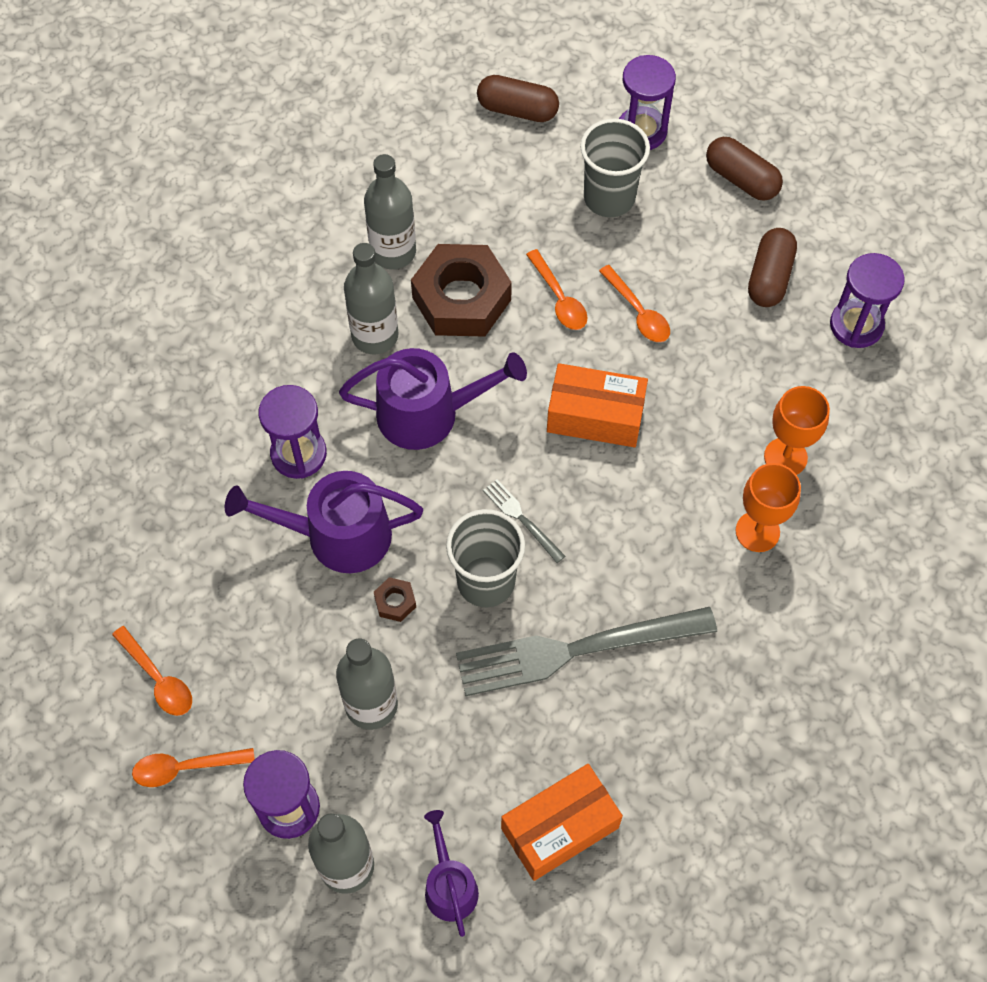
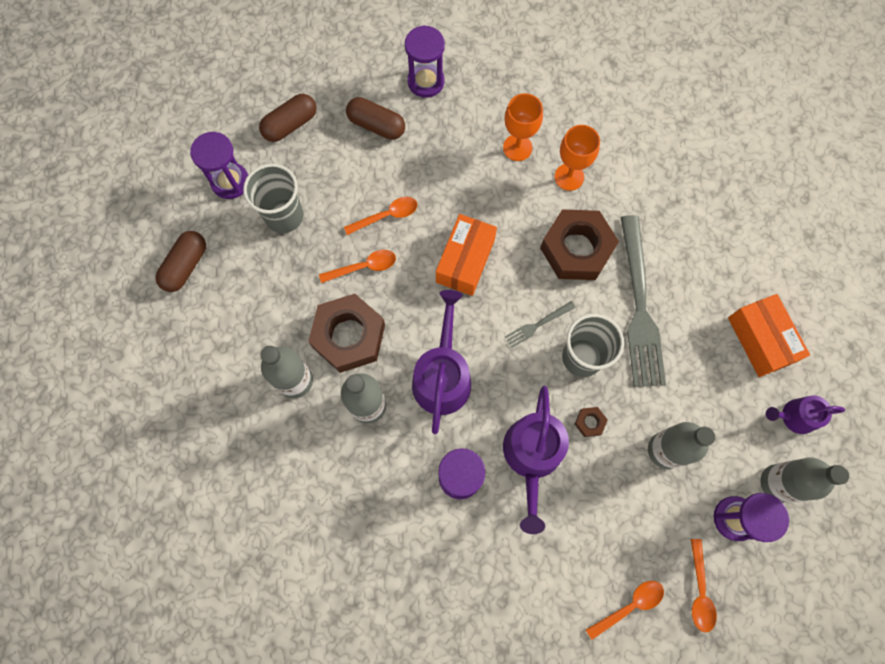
camera: 80 degrees left, 10 degrees up
(645, 555) = (576, 249): none -> brown nut

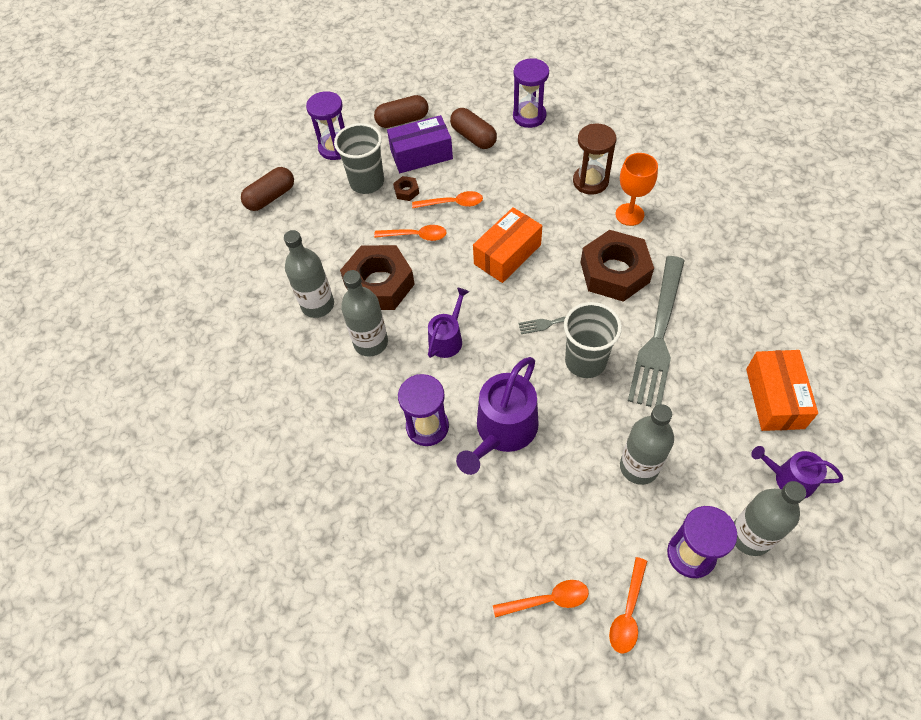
camera: 25 degrees right, 15 degrees down
(329, 164) = (421, 154): none -> purple box
(442, 376) = (447, 339): purple watering can -> purple watering can, size x0.59
(517, 147) = (590, 181): orange goblet -> brown hourglass
(589, 422) = (571, 419): brown nut -> brown nut (406, 191)

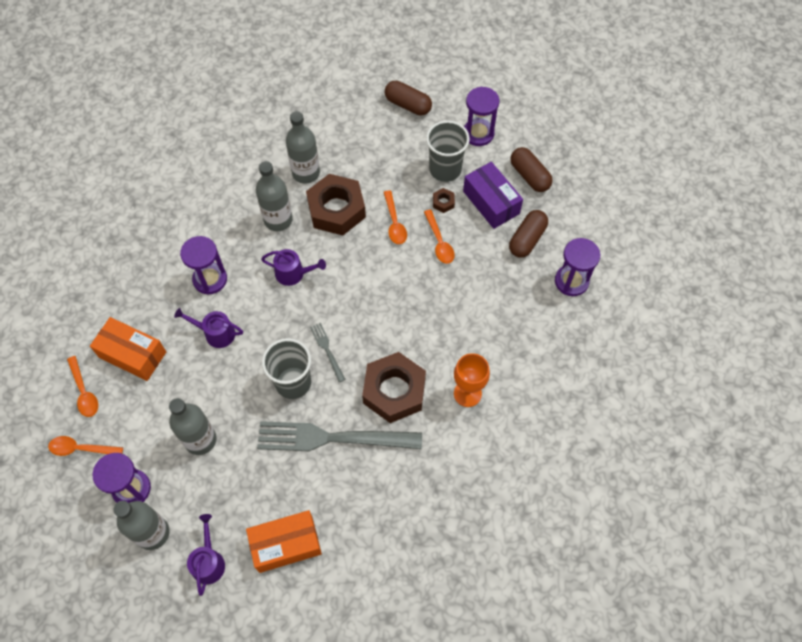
camera: 70 degrees right, 5 degrees up
(503, 431) = (216, 333): purple watering can -> purple watering can, size x0.59
(507, 254) = (392, 299): orange box -> orange box (132, 354)
(590, 181) = (500, 352): brown hourglass -> none

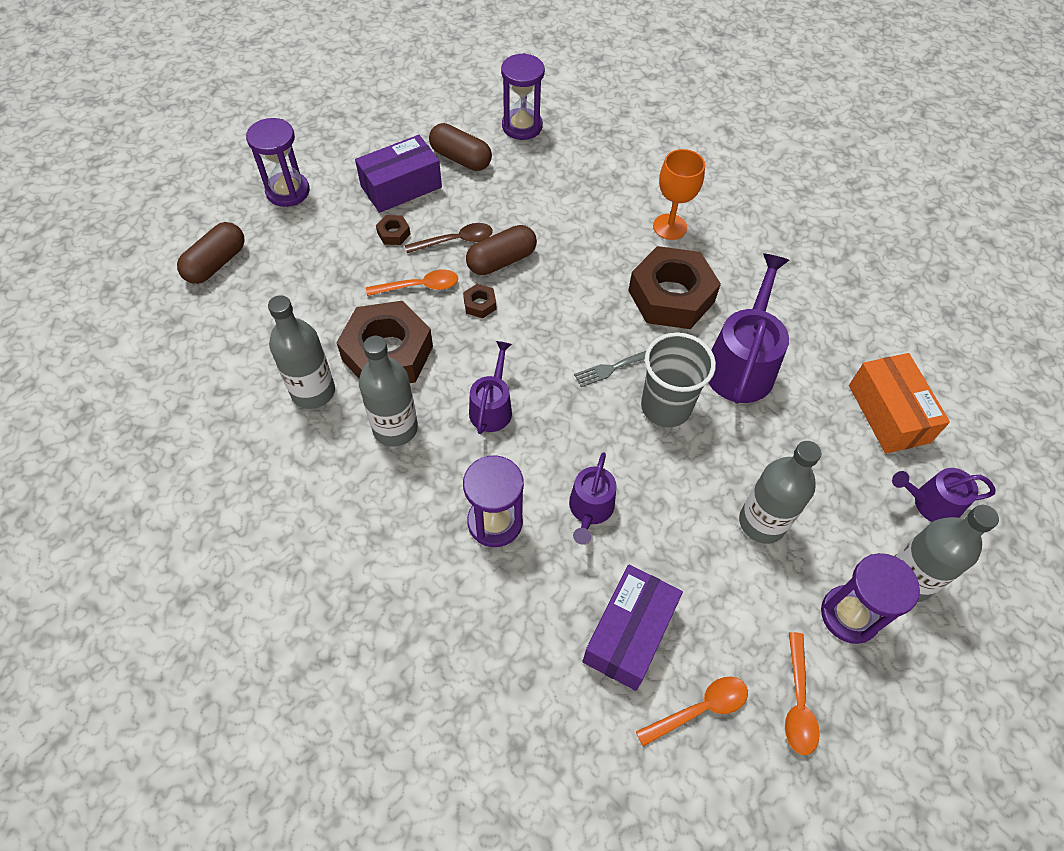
camera: 90 degrees left, 5 degrees down
(132, 354) = (629, 633): orange box -> purple box
(331, 438) = (741, 364): grey fork -> purple watering can
(380, 261) = (480, 304): none -> brown nut
(439, 242) = (456, 241): orange spoon -> brown spoon
(445, 169) = (340, 228): grey cup -> none
(529, 176) = (366, 148): brown capsule -> brown capsule (501, 260)

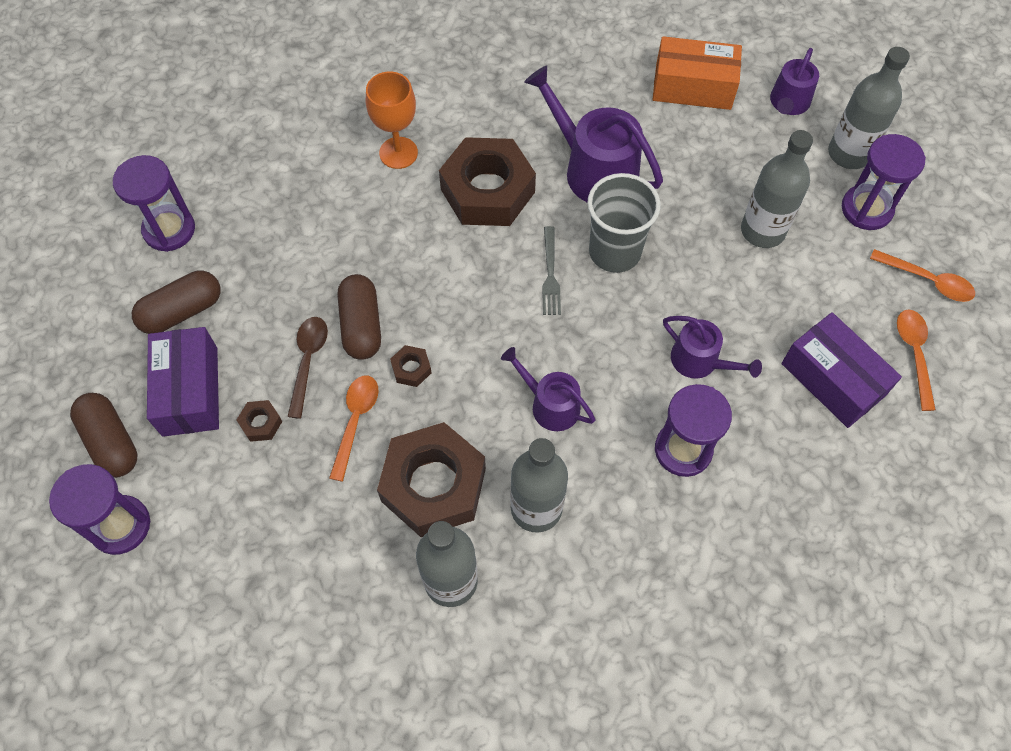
camera: 65 degrees left, 5 degrees up
(216, 263) = (197, 647): brown capsule -> brown capsule (111, 442)

